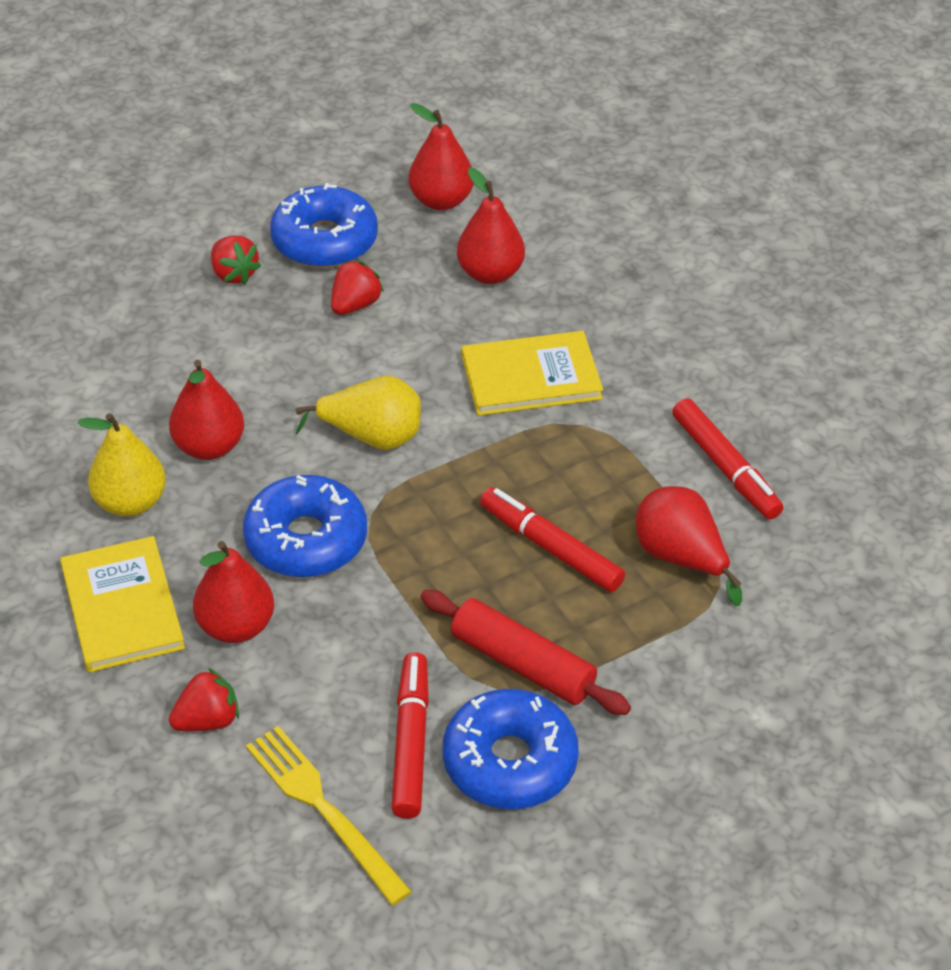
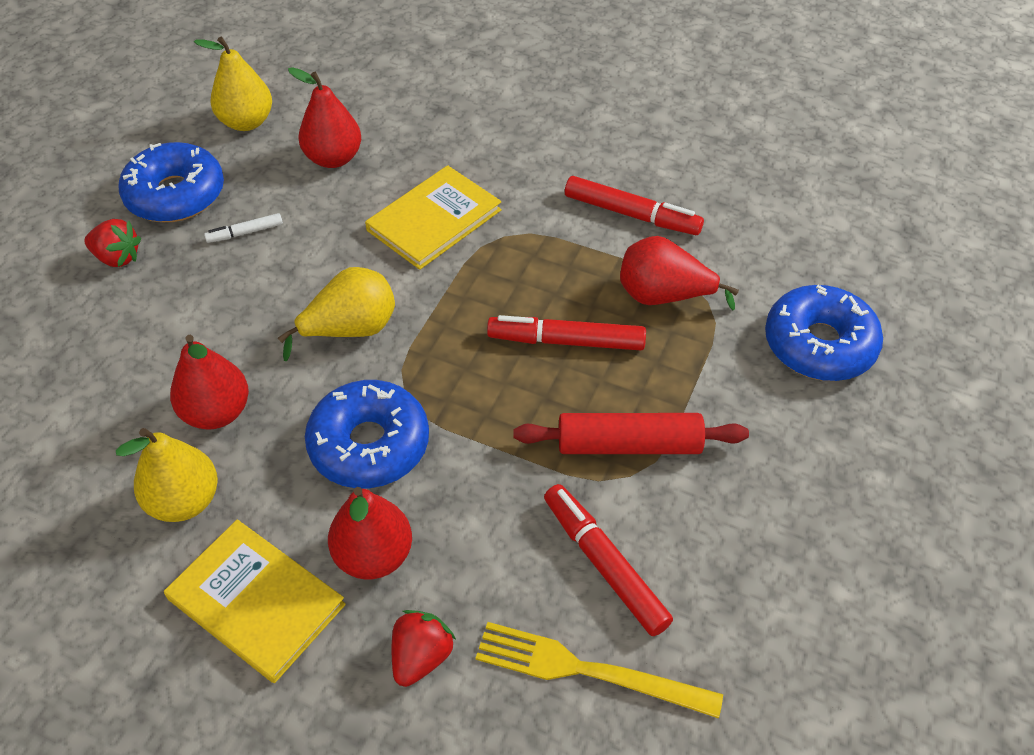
camera: 35 degrees left, 5 degrees up
(355, 305) = (245, 233): red strawberry -> white marker
(441, 200) = (246, 122): red pear -> yellow pear
(509, 761) = (691, 530): blue donut -> blue donut (819, 344)

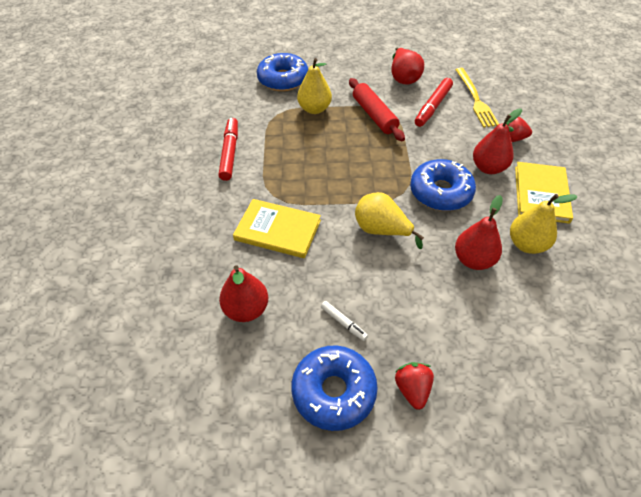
camera: 115 degrees left, 0 degrees up
(246, 122) = (230, 392): yellow pear -> yellow pear (314, 109)
(566, 341) = (332, 149): red marker -> none
(663, 296) = (283, 127): red pear -> red pear (403, 78)

